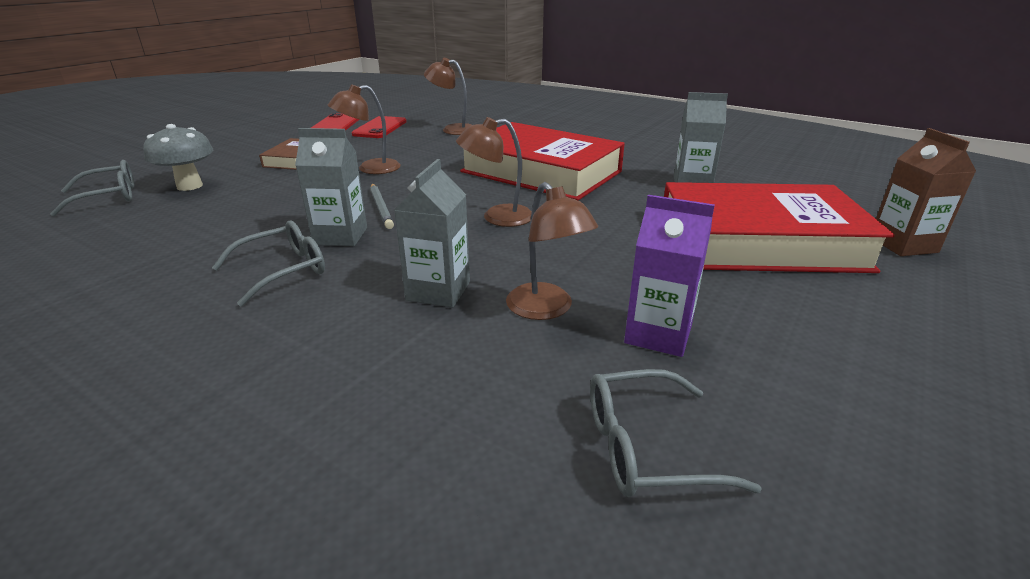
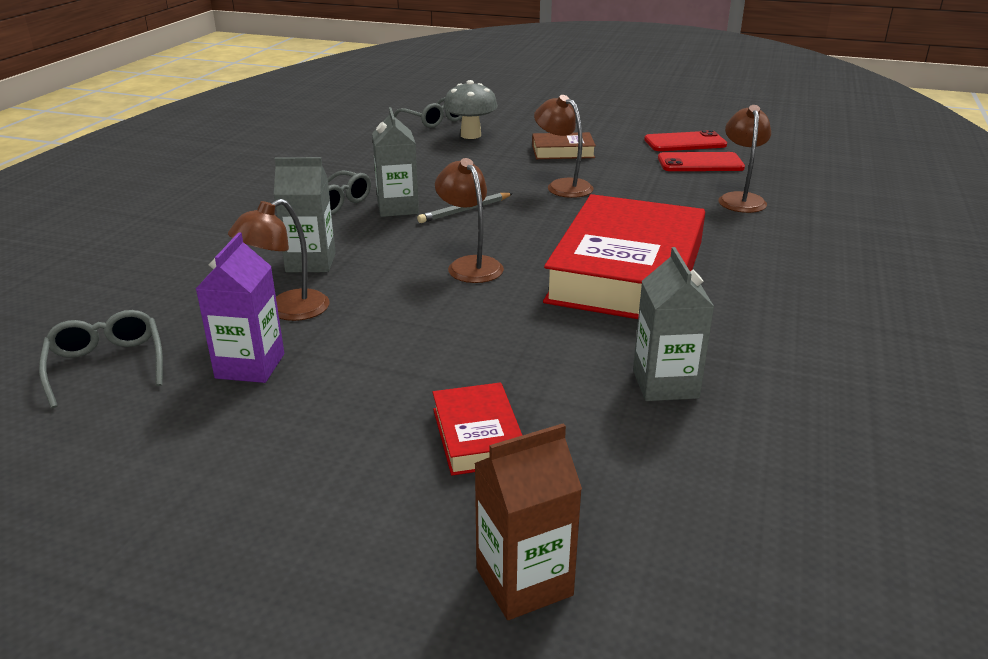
camera: 75 degrees right, 0 degrees up
(759, 241) = (478, 436): red book -> red book, size x0.44

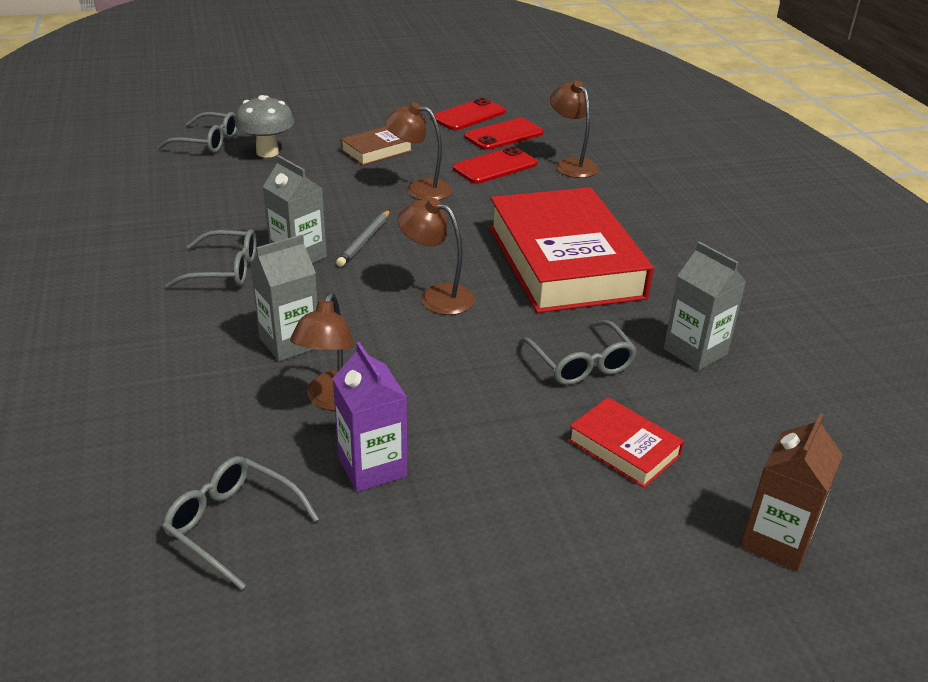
camera: 35 degrees left, 5 degrees up
(530, 355) = (581, 363): none -> grey glasses
(658, 184) = (495, 166): none -> red phone

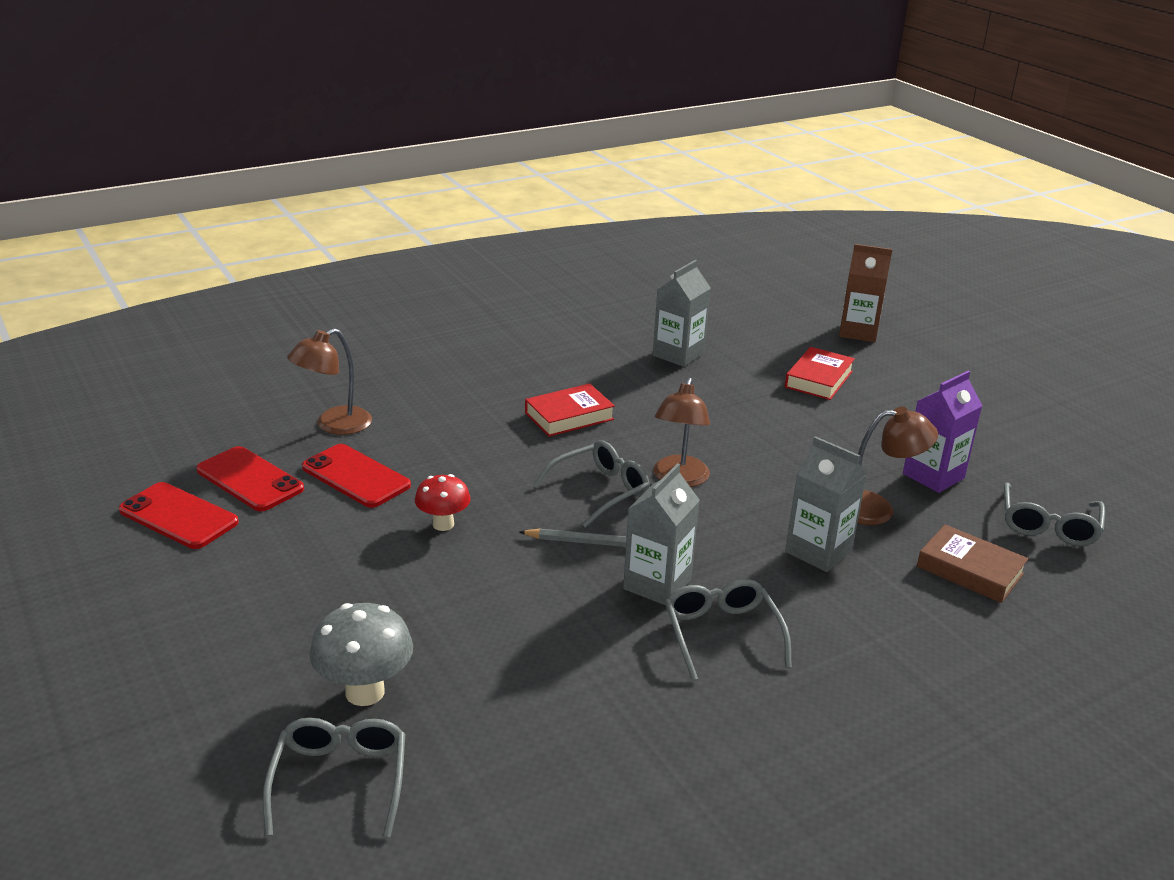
camera: 105 degrees left, 5 degrees down
(376, 150) = (330, 580): brown book -> brown book (970, 570)
(419, 189) = (443, 524): brown lamp -> red mushroom
(565, 261) = (569, 416): red book -> red book, size x0.44
(581, 363) = (731, 399): grey glasses -> grey glasses (600, 491)

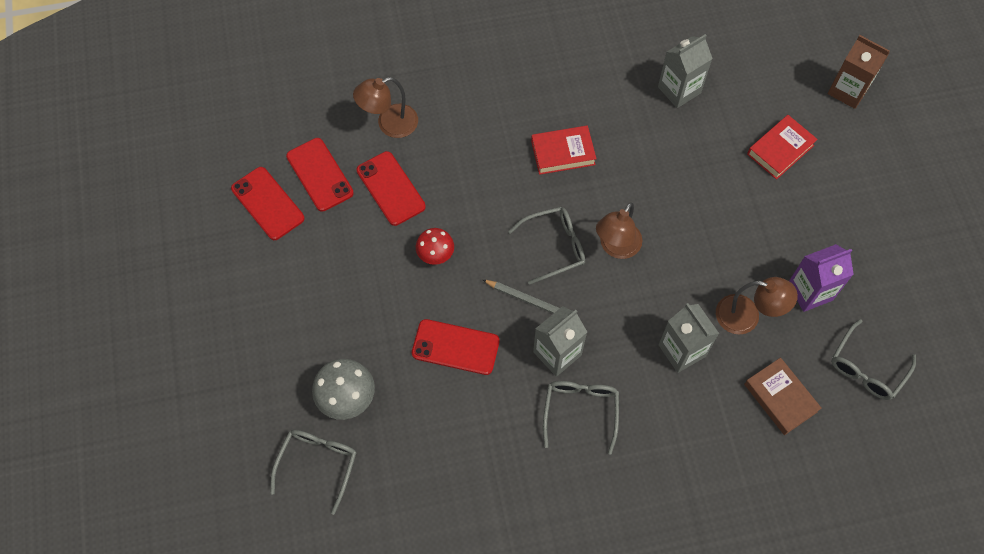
camera: 20 degrees right, 35 degrees up
(510, 605) = (455, 347): none -> red phone

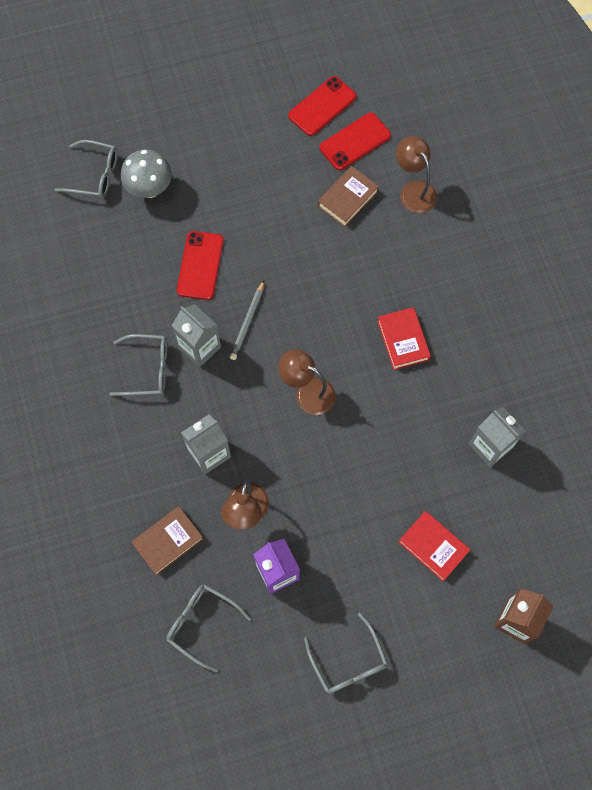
camera: 85 degrees right, 5 degrees up
(390, 188) = (347, 199): red phone -> brown book
(436, 255) = (285, 242): red mushroom -> none
(555, 246) = (303, 339): grey glasses -> grey glasses (348, 662)

